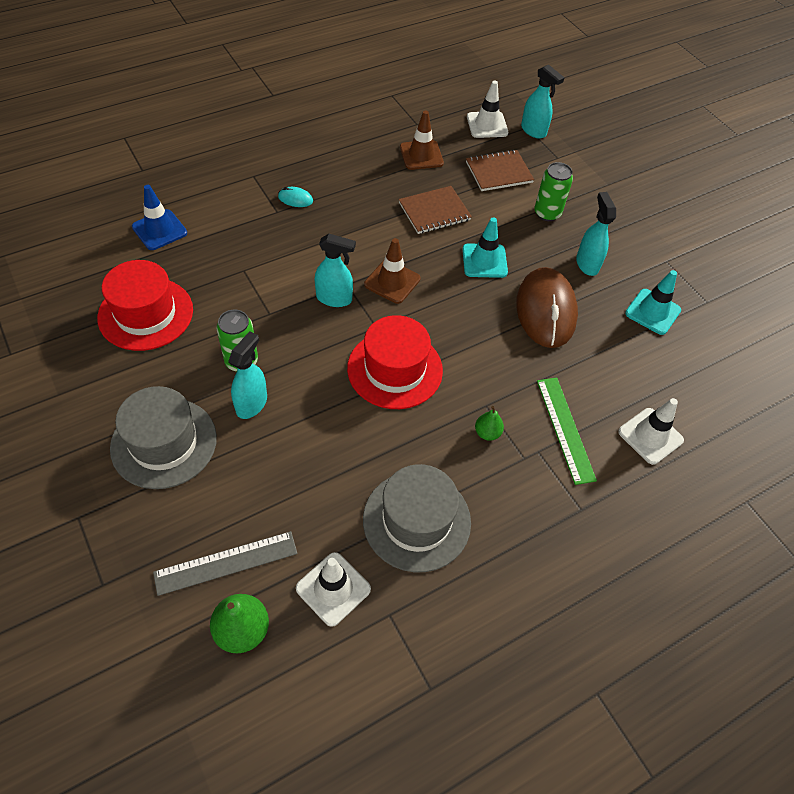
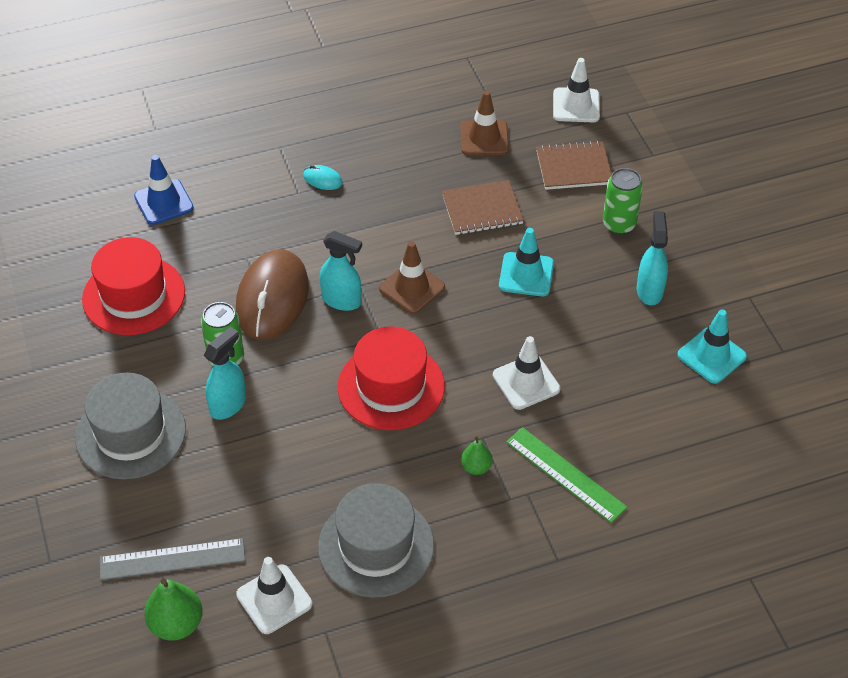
camera: 15 degrees right, 5 degrees down
(533, 131) = (633, 118): turquoise spray bottle -> none
(546, 310) = (582, 340): brown mouse -> brown mouse (272, 298)
(565, 429) = (565, 474): green ruler -> green ruler turned 45 degrees counterclockwise
(650, 436) = (661, 494): white traffic cone -> white traffic cone (526, 382)

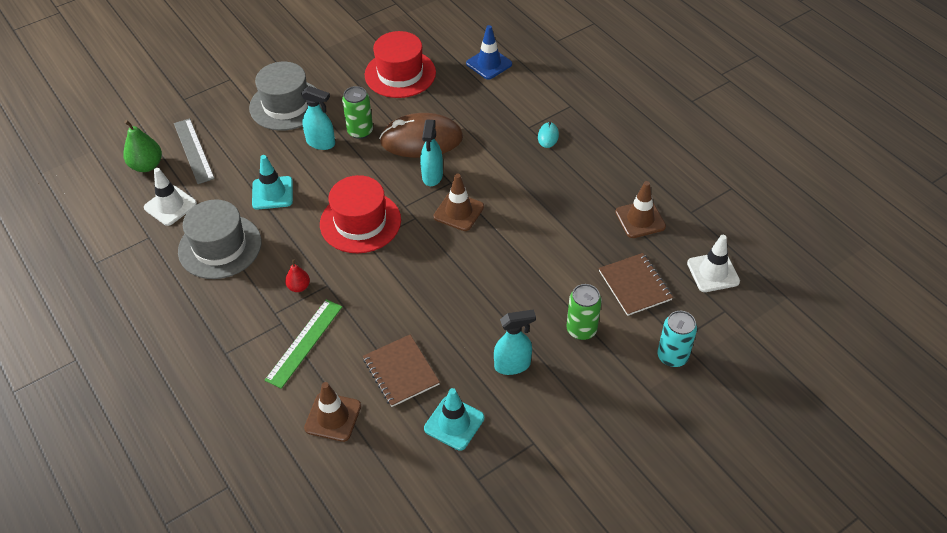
camera: 75 degrees right, 0 degrees up
(476, 467) = (299, 287): green pear -> red pear
(482, 209) = (558, 235): brown notebook -> brown notebook (401, 372)
(526, 274) = (498, 278): turquoise traffic cone -> turquoise traffic cone (272, 193)
(526, 382) = (387, 300): white traffic cone -> none
(672, 165) = (672, 356): none -> turquoise can
(679, 462) = (333, 417): none -> brown traffic cone

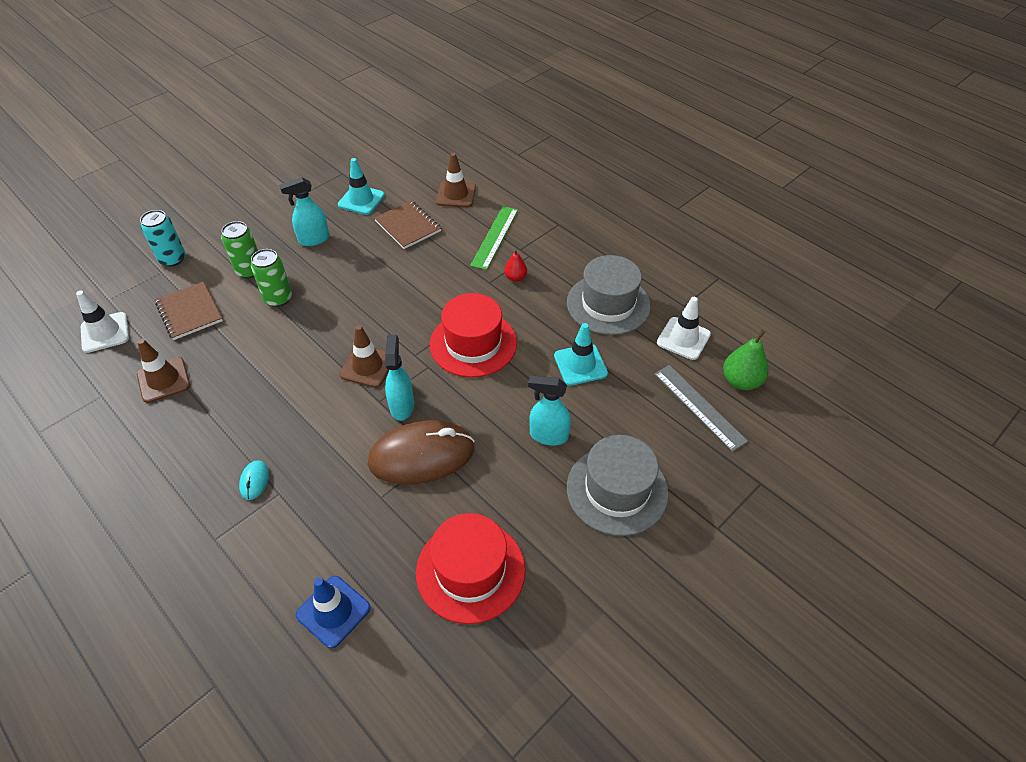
camera: 170 degrees right, 0 degrees up
(360, 131) = (504, 459): green can -> green can (278, 298)

